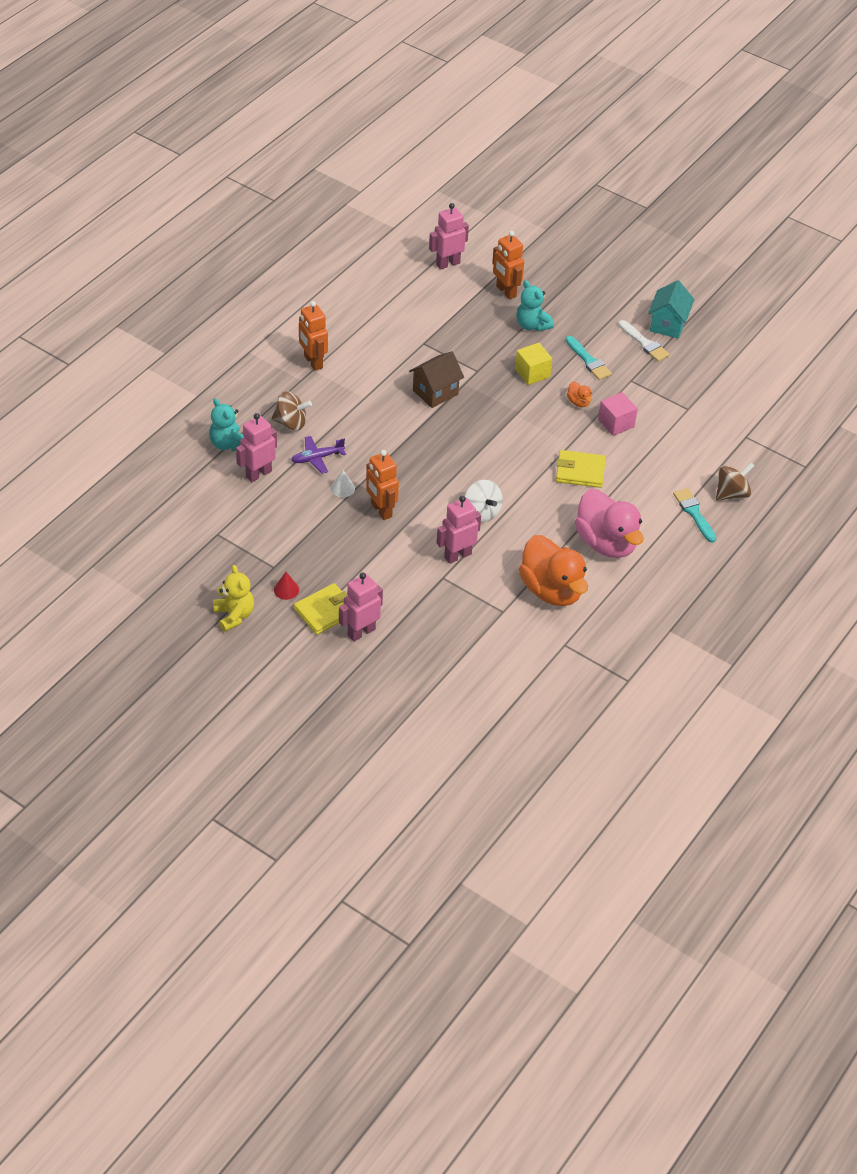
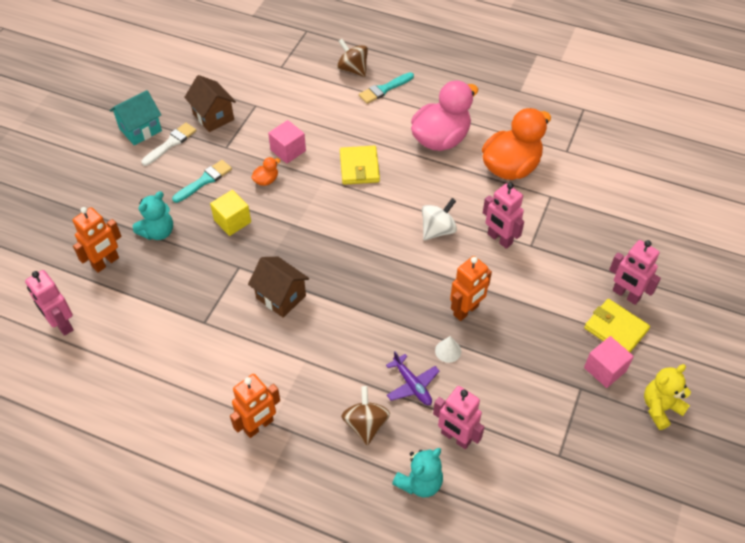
camera: 100 degrees left, 5 degrees up
(286, 589) = (605, 369): red cone -> pink cube
(668, 324) = (140, 130): turquoise house -> turquoise house turned 45 degrees counterclockwise
(676, 376) = (213, 117): none -> brown house

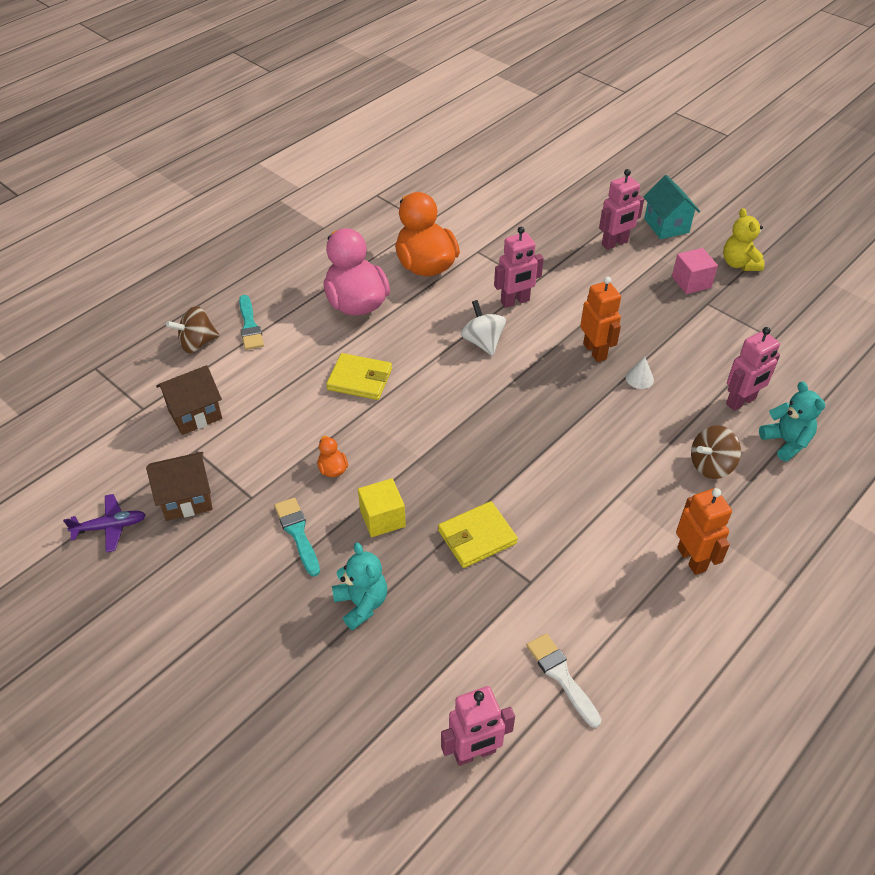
camera: 70 degrees left, 5 degrees down
(106, 263) = (387, 677): orange robot -> none
(140, 130) = (156, 589): turquoise house -> turquoise house (666, 226)
(171, 143) = (206, 557): white brush -> white brush (561, 676)
(281, 297) = (520, 497): brown house -> brown house (195, 414)
(288, 150) = (295, 436): pink cube -> none
(366, 424) = (711, 465): brown spinning top -> brown spinning top turned 45 degrees counterclockwise
(412, 385) = (673, 416): purple plane -> purple plane (110, 527)
(616, 329) = (650, 261): yellow wallet -> yellow wallet (477, 537)

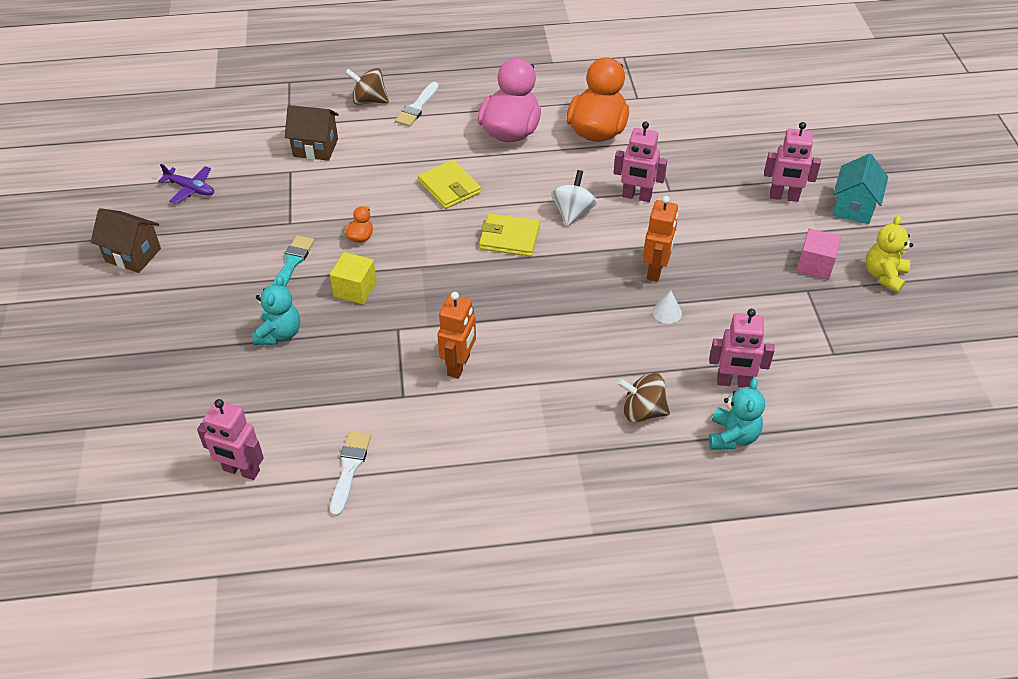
camera: 40 degrees right, 0 degrees up
(186, 499) = (251, 199): brown house -> brown house (133, 255)
(250, 326) = (417, 107): turquoise brush -> white brush
(477, 537) = (402, 343): yellow wallet -> yellow wallet (509, 238)
(692, 559) = (539, 463): orange robot -> orange robot (459, 365)

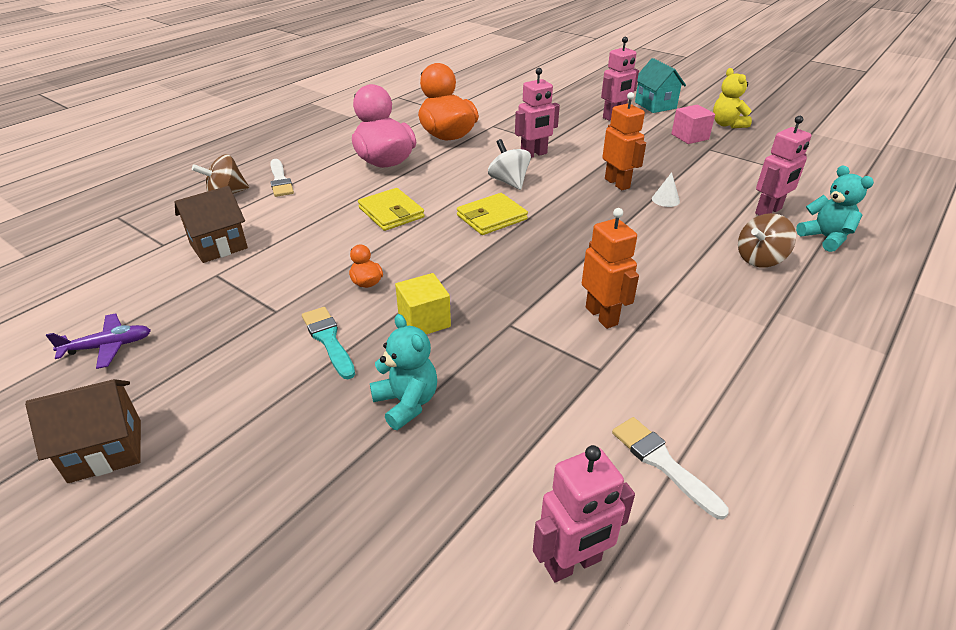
camera: 45 degrees left, 10 degrees down
(449, 187) = (391, 213): yellow wallet -> yellow wallet turned 45 degrees clockwise

